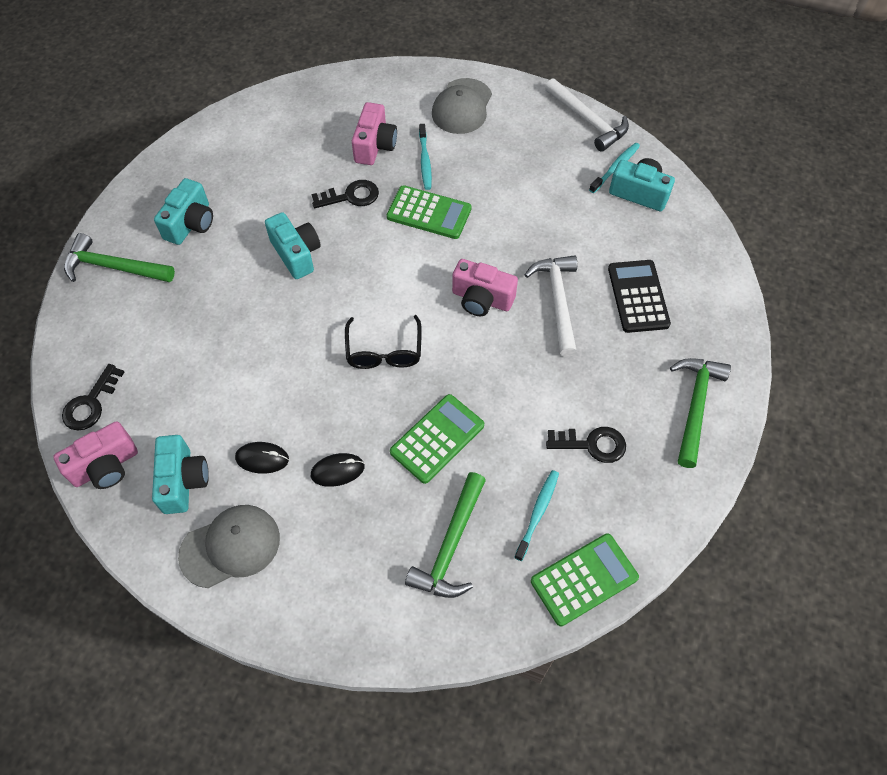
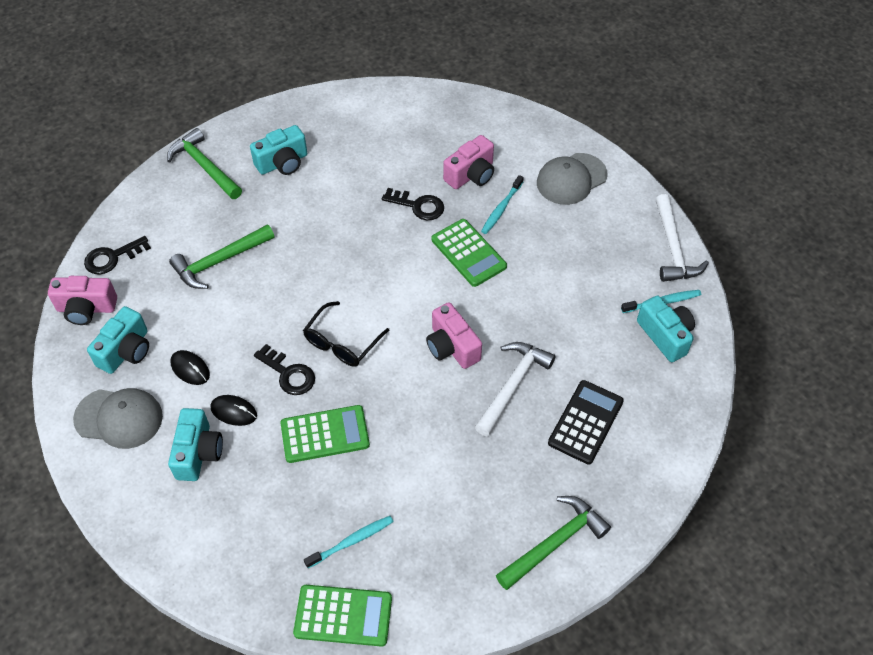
camera: 35 degrees right, 5 degrees down
(296, 254) = (339, 229): turquoise camera -> turquoise camera (198, 453)
(451, 545) = (267, 521): green hammer -> green hammer (220, 261)
(592, 444) = (440, 517): black key -> black key (288, 373)

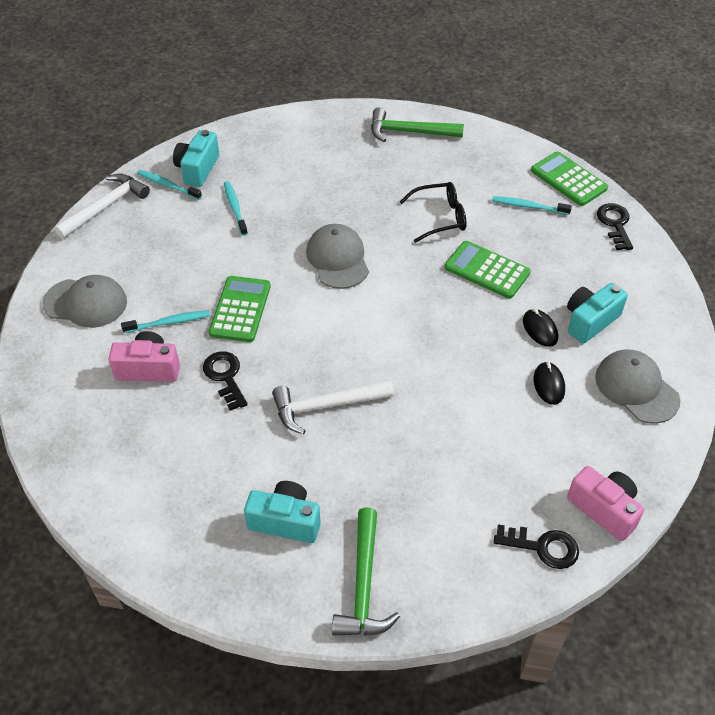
camera: 135 degrees left, 5 degrees down
(126, 351) = (593, 439): turquoise camera -> none
(220, 261) = (444, 461): green hammer -> none
(288, 373) = (474, 326): black key -> black key (615, 224)
(341, 343) = (412, 318): black glasses -> black glasses (440, 217)
(452, 347) = (337, 259): pink camera -> grey cap
(512, 385) = (329, 211): white hammer -> white hammer (326, 406)
(585, 325) = (235, 208): none -> turquoise toothbrush
(585, 422) = (313, 165): black calculator -> none

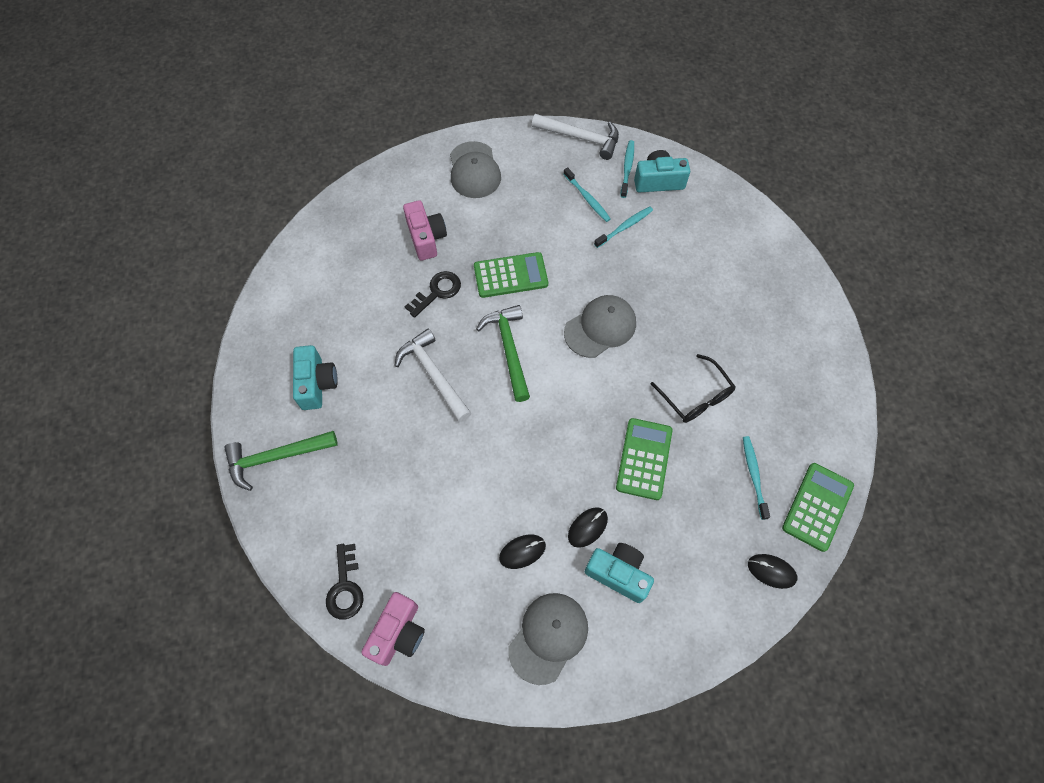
camera: 70 degrees right, 15 degrees up
(168, 322) = (476, 232): turquoise toothbrush -> turquoise toothbrush (587, 198)
(409, 132) = (805, 332): green hammer -> green hammer (508, 349)
(615, 224) = (771, 571): black key -> black mouse

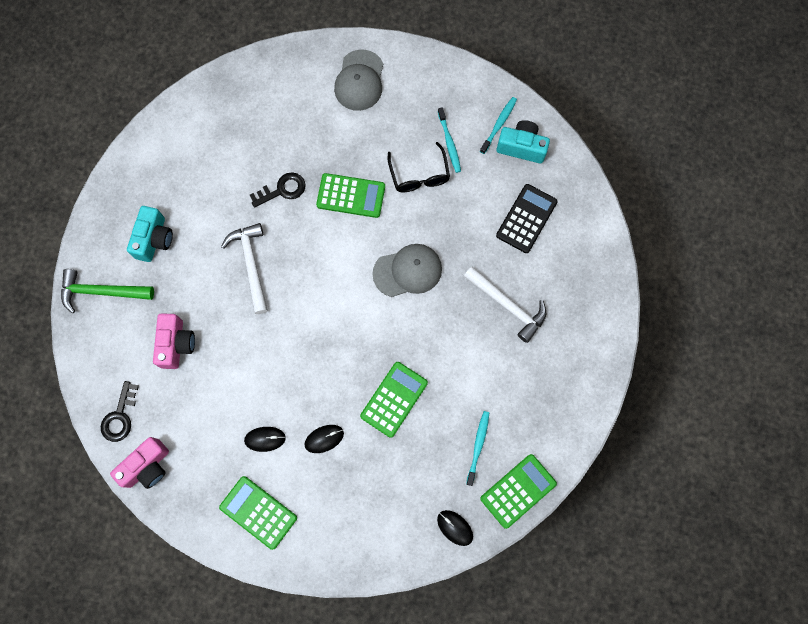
camera: 20 degrees right, 10 degrees up
(426, 238) = (292, 134): pink camera -> pink camera (176, 344)
(508, 349) = (322, 264): green hammer -> none
(548, 637) = (258, 512): grey cap -> green calculator
(581, 138) = (470, 78): white hammer -> white hammer (508, 305)
(618, 573) = (333, 484): turquoise camera -> none
(624, 227) = (470, 183): turquoise toothbrush -> none
(694, 242) = (526, 219): none -> black calculator
(696, 397) = (461, 362): black glasses -> black glasses (419, 175)

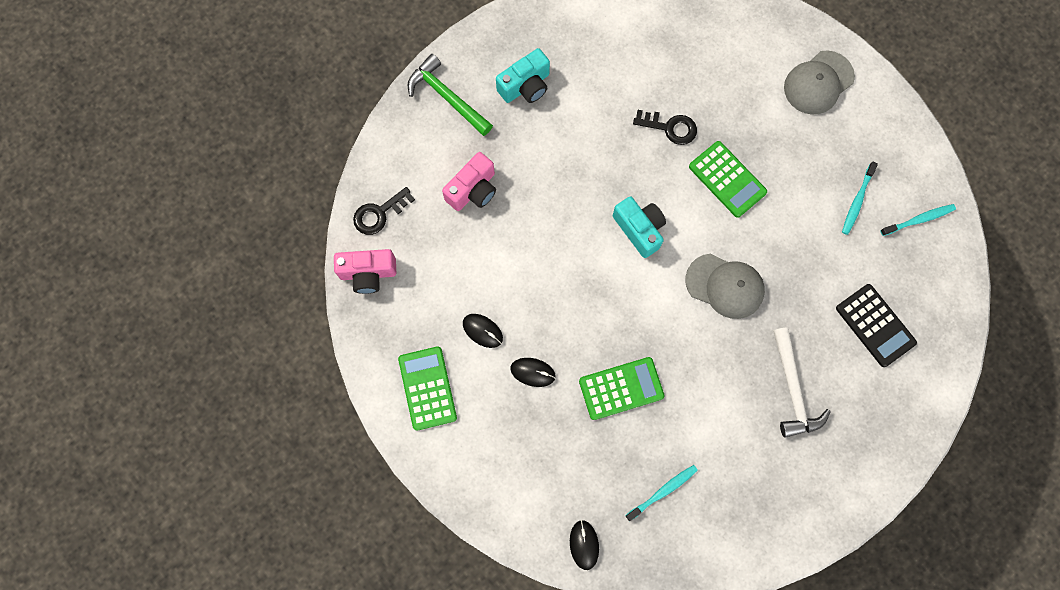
camera: 40 degrees right, 0 degrees up
(251, 264) = (590, 172): white hammer -> none
(419, 175) = (805, 209): black glasses -> none
(518, 491) = (667, 561): green calculator -> none
(521, 147) = (924, 257): turquoise camera -> turquoise camera (639, 229)
(526, 219) = (875, 325): black calculator -> black calculator turned 75 degrees clockwise

